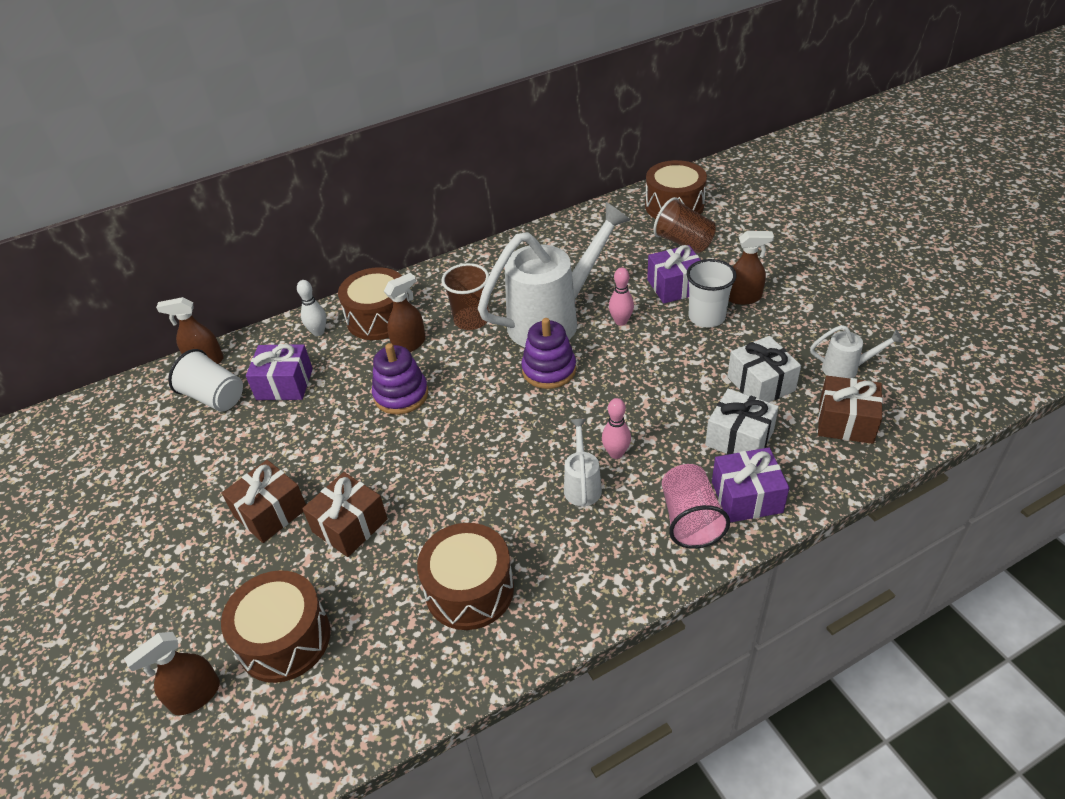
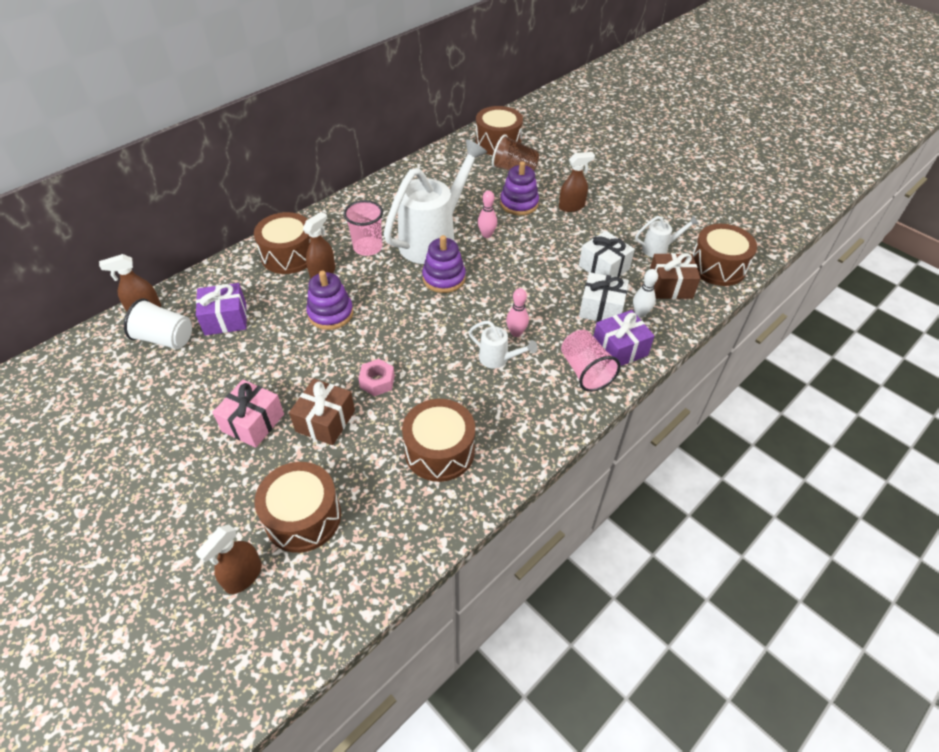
camera: 20 degrees left, 5 degrees up
(270, 512) = (253, 422): brown gift -> pink gift
(318, 332) = (239, 273): white bowling pin -> white bowling pin (640, 313)
(425, 487) = (377, 381): none -> pink nut
(471, 320) = (368, 247): brown cup -> pink cup
(582, 484) = (498, 359): white watering can -> white watering can turned 135 degrees clockwise
(675, 286) = (519, 204): purple gift -> purple stacking toy
(706, 317) = (549, 224): white cup -> none
(924, 404) = (717, 266): none -> brown drum

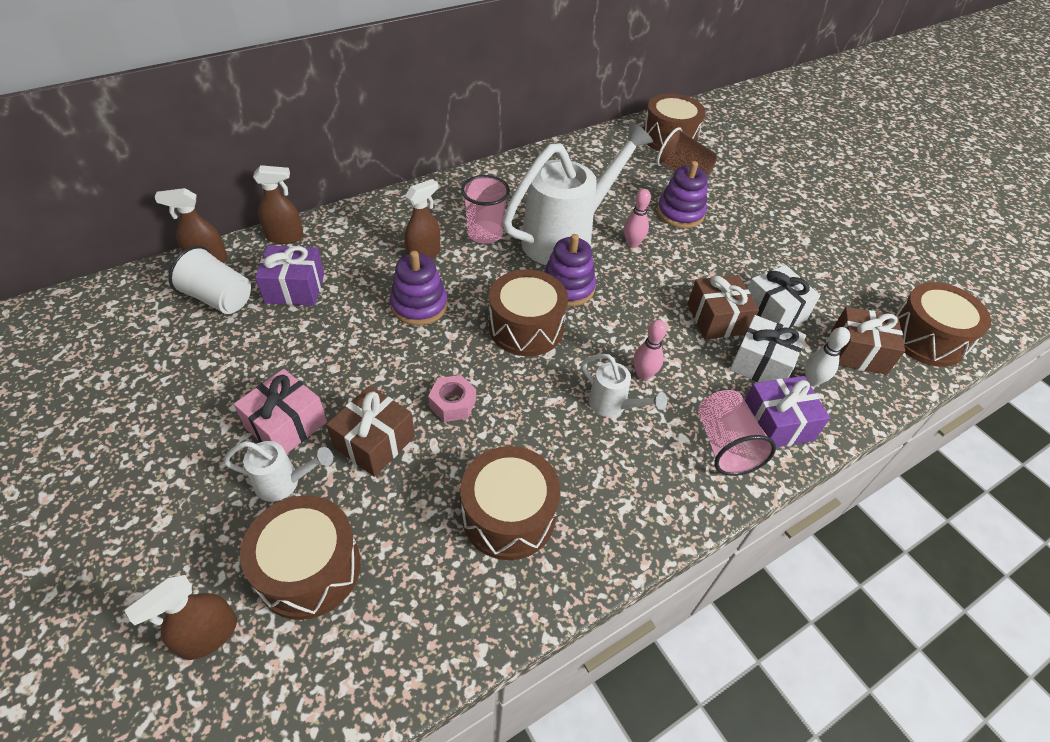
camera: 10 degrees right, 0 degrees up
(289, 255) = (390, 226): brown drum -> brown drum (526, 327)
(562, 281) = (716, 319): none -> brown gift
(571, 206) = (745, 228): brown spray bottle -> brown spray bottle (285, 237)
(659, 249) = (850, 301): white watering can -> white watering can (285, 482)

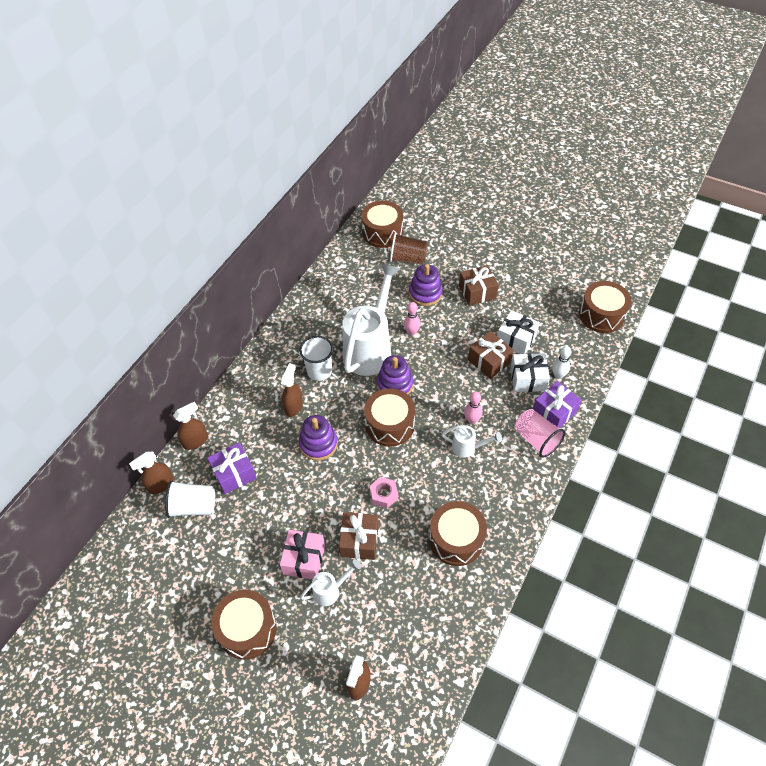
camera: 25 degrees left, 5 degrees up
(309, 568) = (380, 624): brown drum -> brown drum (247, 629)
(485, 234) = (319, 371): pink cup -> white cup
(858, 352) = (572, 343): brown gift -> brown gift (477, 292)

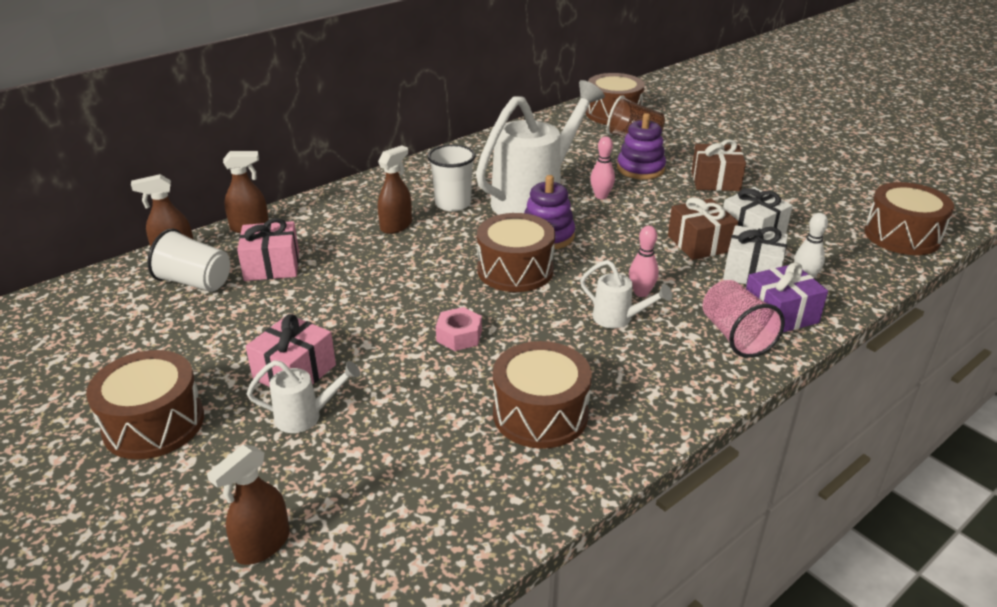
camera: 20 degrees right, 20 degrees down
(234, 473) = (272, 266): purple gift -> pink gift
(318, 444) = (403, 265): purple stacking toy -> none
(359, 541) = (389, 374): brown gift -> none

